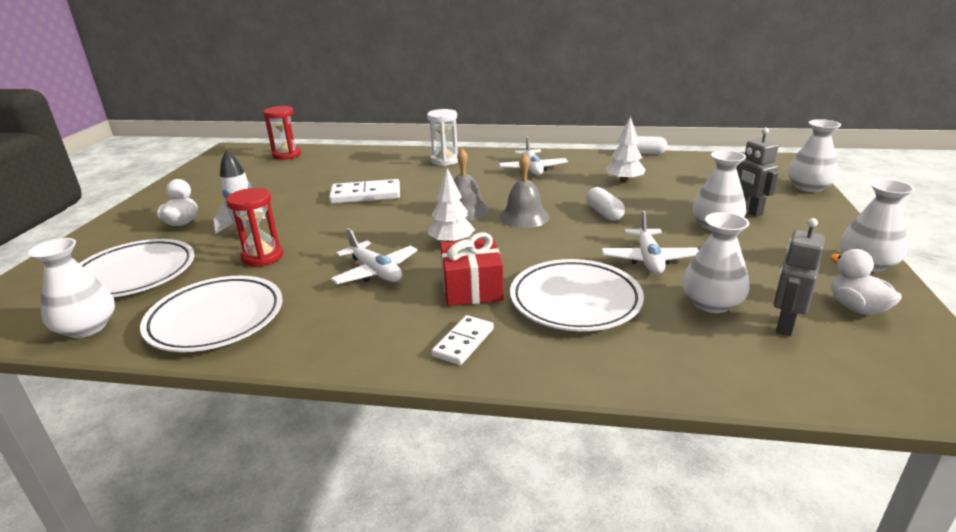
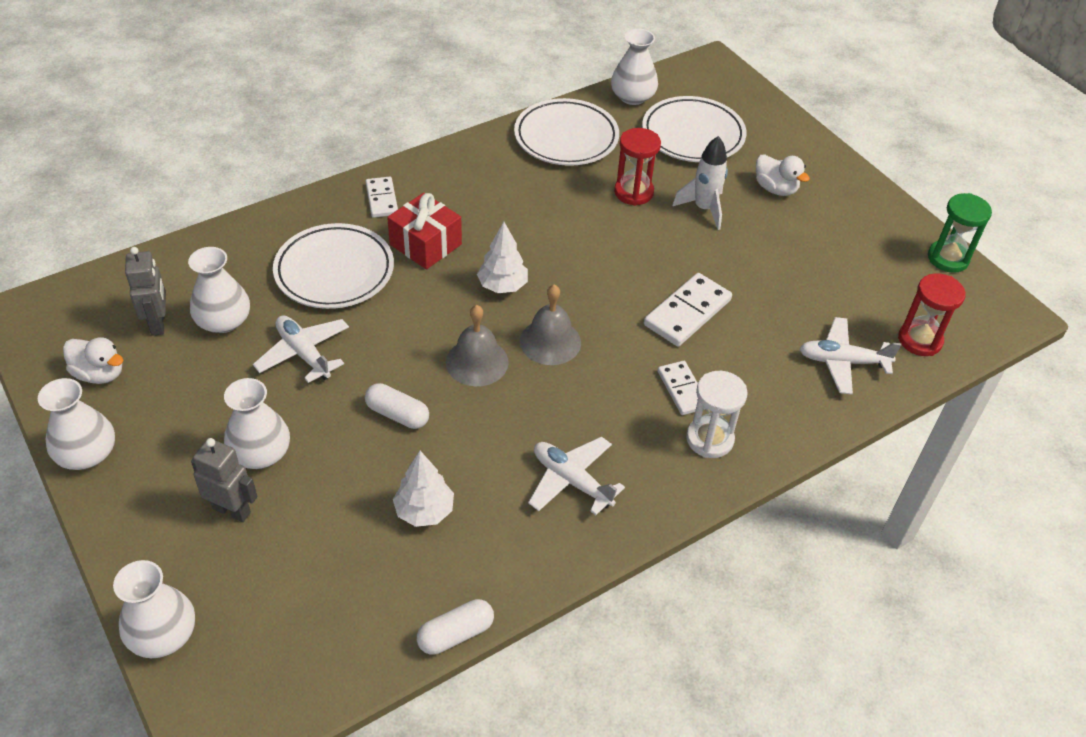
camera: 135 degrees right, 20 degrees up
(198, 169) = (948, 258): none -> green hourglass
(375, 272) = (521, 223): white plane -> white plane (842, 362)
(427, 175) = (682, 390): none -> white domino

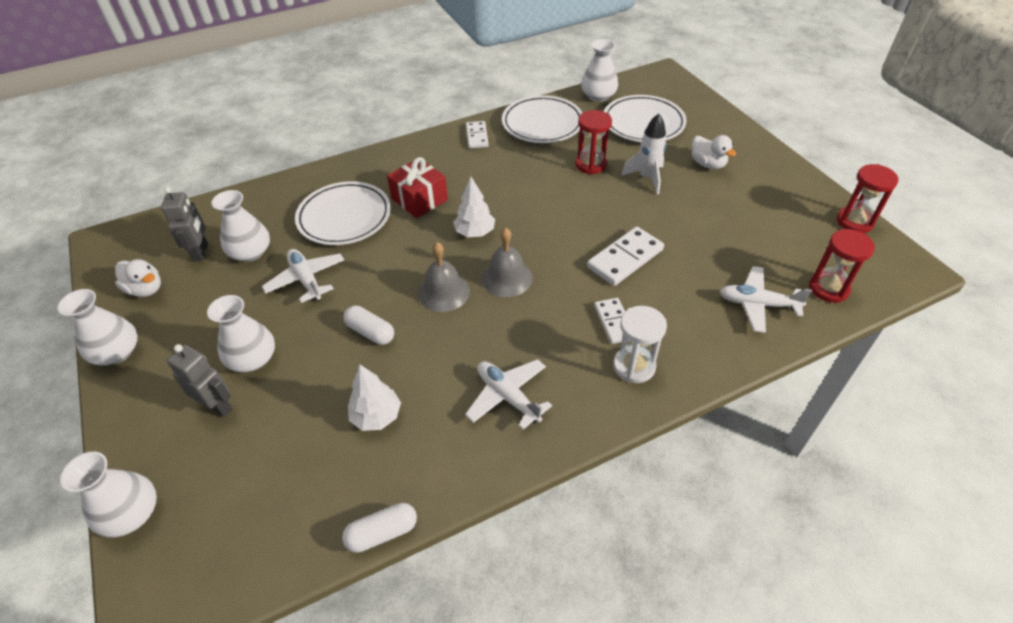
camera: 10 degrees right, 0 degrees up
(381, 199) = (392, 165): white domino -> white domino (477, 136)
(948, 258) = (854, 222): green hourglass -> red hourglass

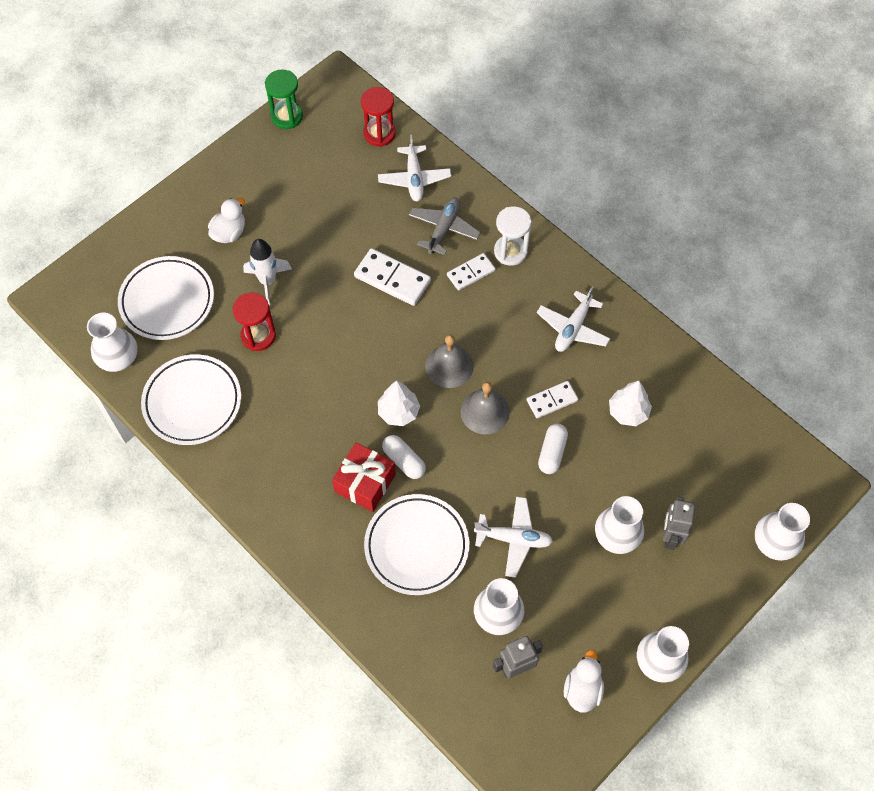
camera: 110 degrees left, 15 degrees up
(306, 280) = (514, 539): white plane -> white plane turned 120 degrees counterclockwise
(382, 533) = (709, 370): white capsule -> white capsule (404, 461)
(477, 136) = (235, 465): white domino -> white domino (552, 400)
(680, 313) = (444, 229): none -> grey plane
(854, 222) = (287, 116): red hourglass -> green hourglass

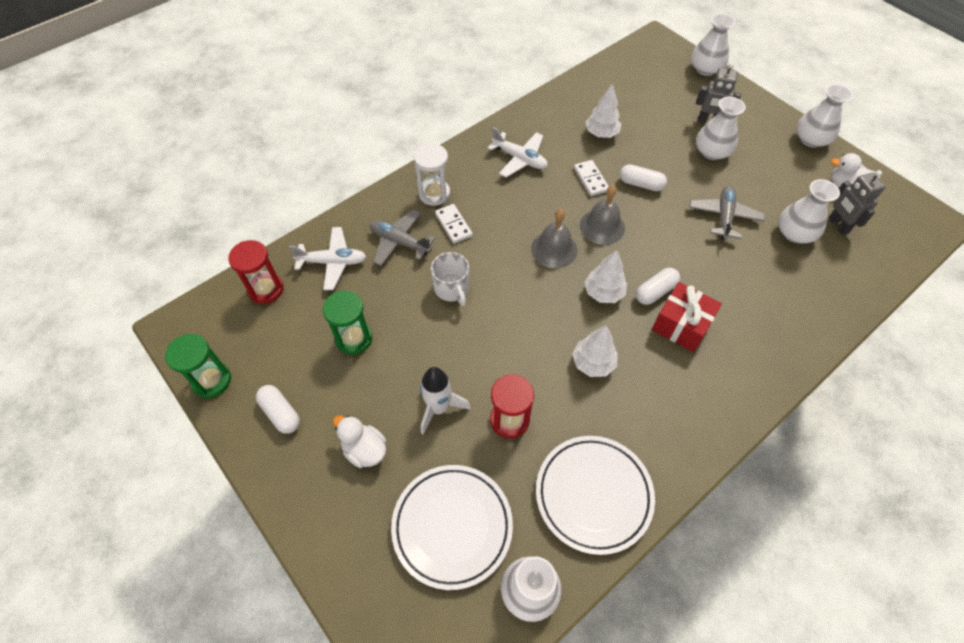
camera: 85 degrees left, 5 degrees down
(259, 169) = (281, 413): none -> white capsule
(318, 402) = (593, 363): none -> white tree
(332, 209) = (354, 338): none -> green hourglass
(392, 279) = (452, 289): white domino -> white mug
(416, 546) = (741, 287): white plate -> none
(514, 539) = (724, 216): white plane -> grey plane

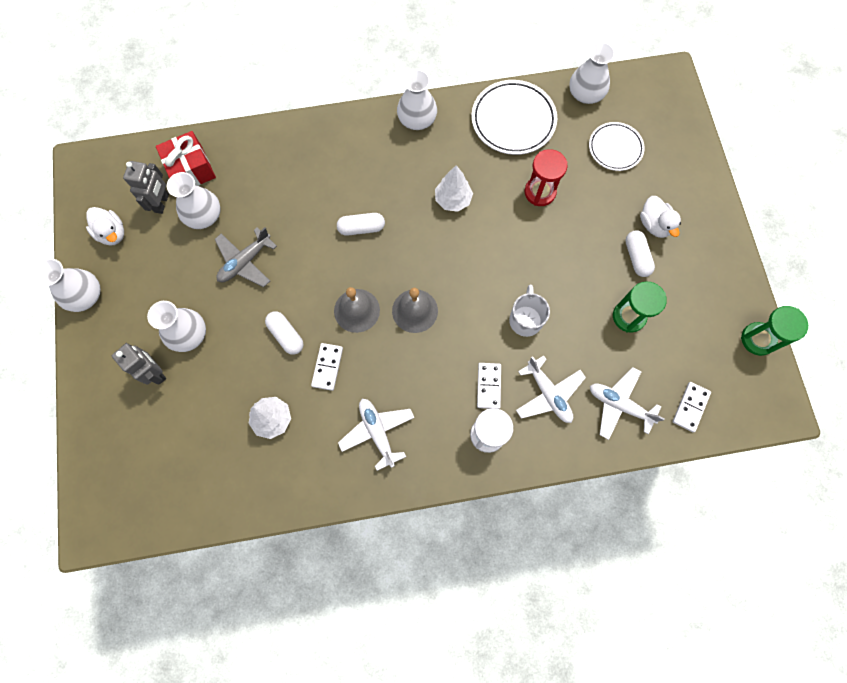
camera: 150 degrees left, 15 degrees up
(266, 289) = (690, 407): red hourglass -> white domino
(281, 413) = (708, 283): white capsule -> white capsule (636, 257)
(399, 242) = (548, 394): grey plane -> white plane
(439, 408) = (586, 226): white rocket -> none
(452, 526) = (615, 148): white plate -> white plate, size x0.64
(603, 292) = (403, 249): white tree -> none
(681, 325) = (364, 192): red gift -> red gift (191, 169)
(705, 69) = (86, 448): white vase -> white vase (417, 119)

